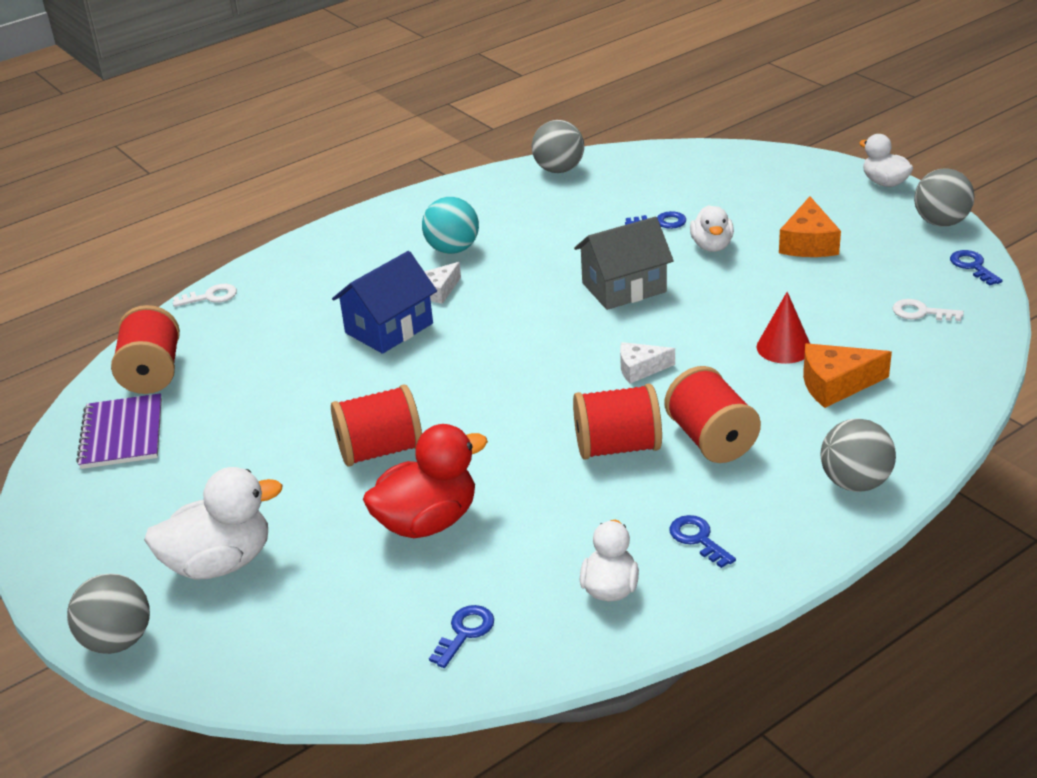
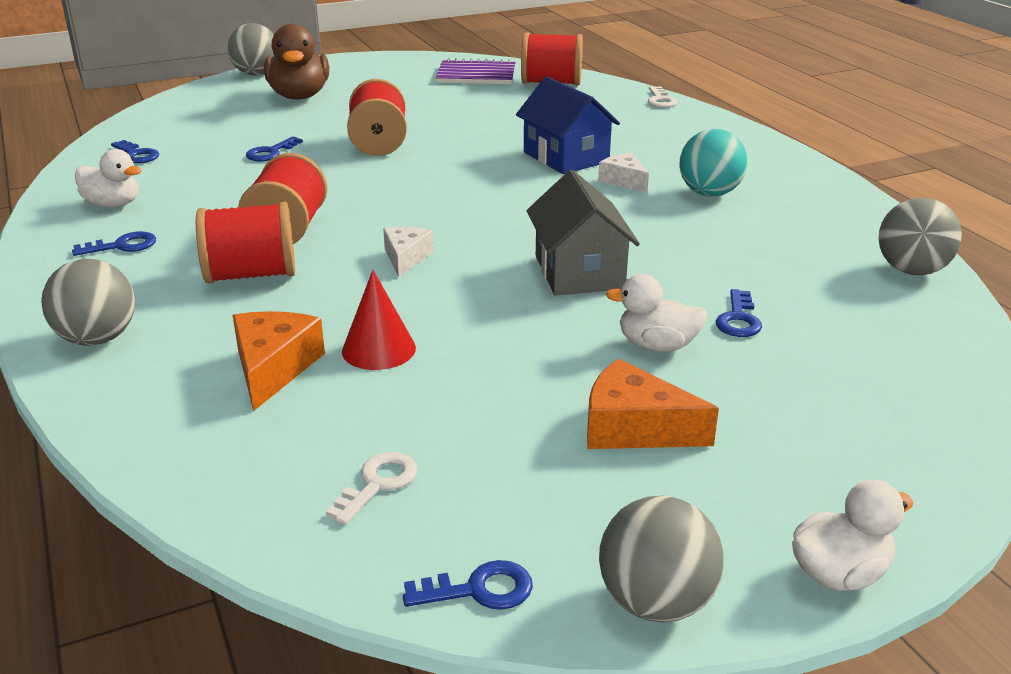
camera: 100 degrees right, 5 degrees down
(220, 563) = (299, 96): white duck -> brown duck
(427, 522) = (271, 152): red duck -> blue key

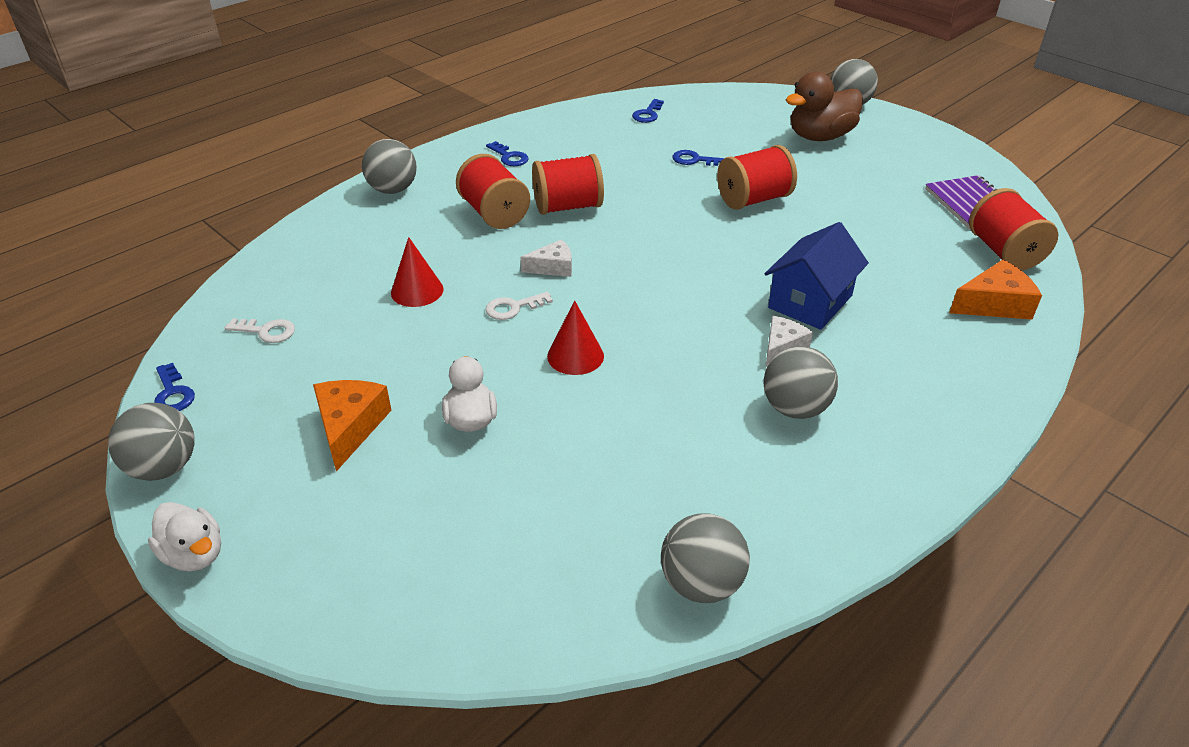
camera: 70 degrees right, 10 degrees up
(113, 204) = (565, 133): white duck -> none
(273, 368) = (380, 258): orange cheese -> orange cheese (994, 304)
(579, 272) = (575, 356): grey house -> red cone
(660, 100) = (1033, 334): white key -> white key (513, 308)
(709, 193) = (795, 408): turquoise ball -> grey ball
(738, 319) = (535, 462): blue key -> none

